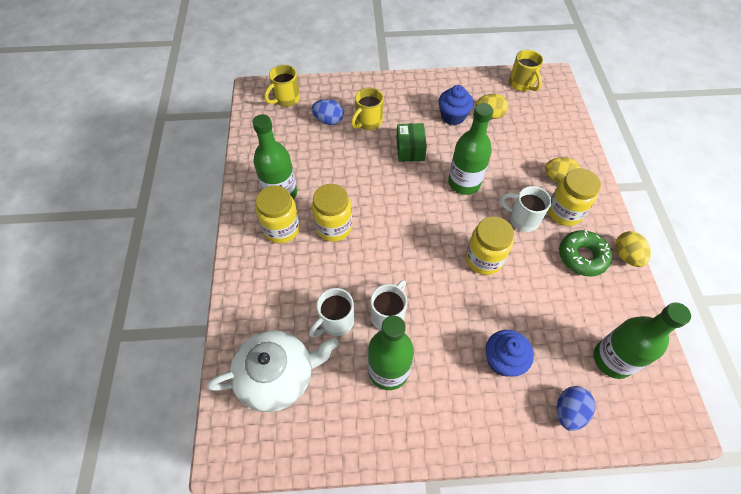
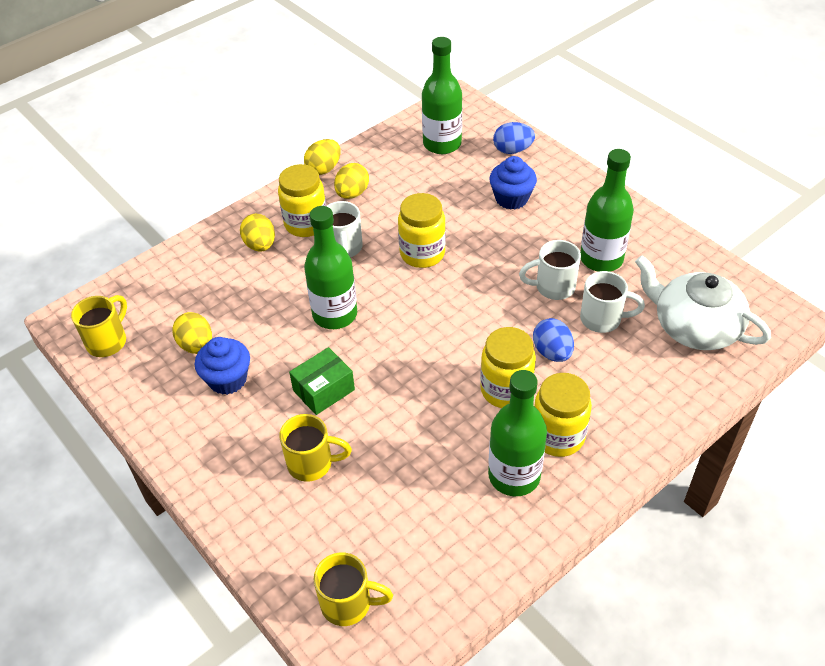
camera: 125 degrees left, 10 degrees down
(328, 120) = (347, 513): blue egg -> blue egg (552, 352)
(582, 256) = (352, 193): green donut -> yellow egg

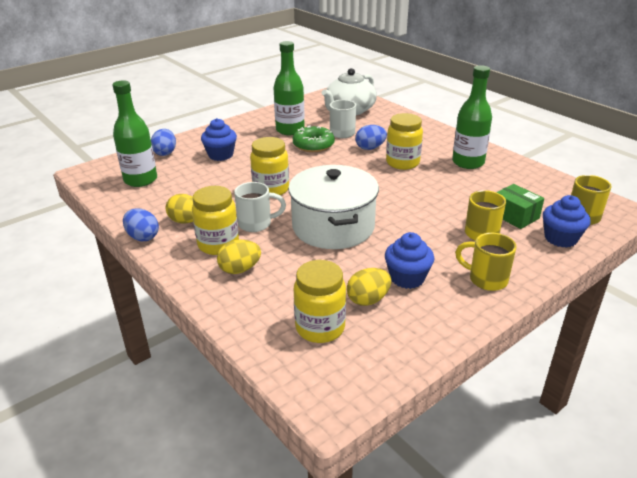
camera: 90 degrees left, 15 degrees down
(108, 341) = (364, 364): yellow mug -> yellow mug (486, 279)
(291, 556) = (560, 238): none -> blue cupcake
(323, 390) = (412, 229): green box -> green box (514, 216)
(324, 169) = (143, 237): yellow egg -> blue egg
(335, 314) = (333, 226): green bottle -> white pot
(553, 287) = (313, 145): white mug -> green donut
(558, 436) = (435, 149): yellow jar -> yellow jar (320, 328)

